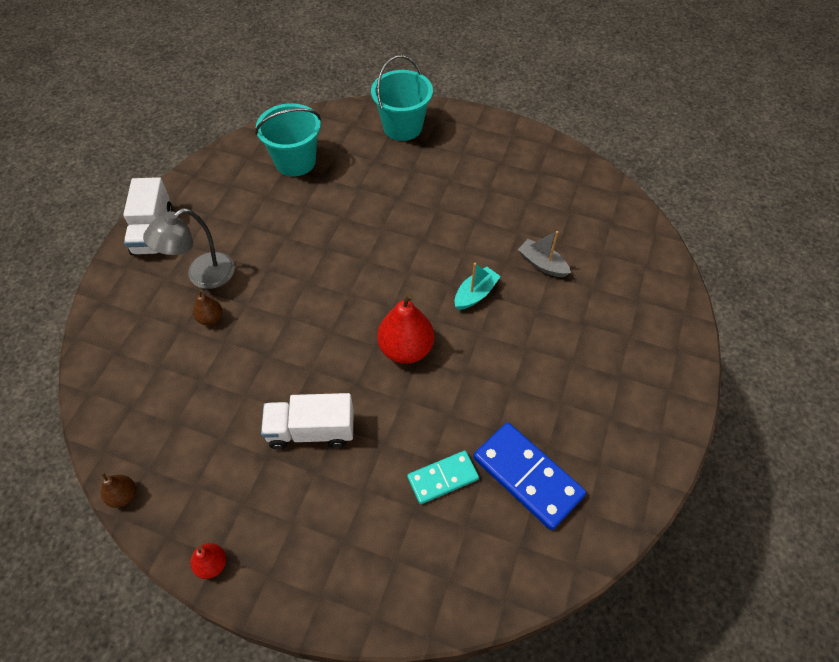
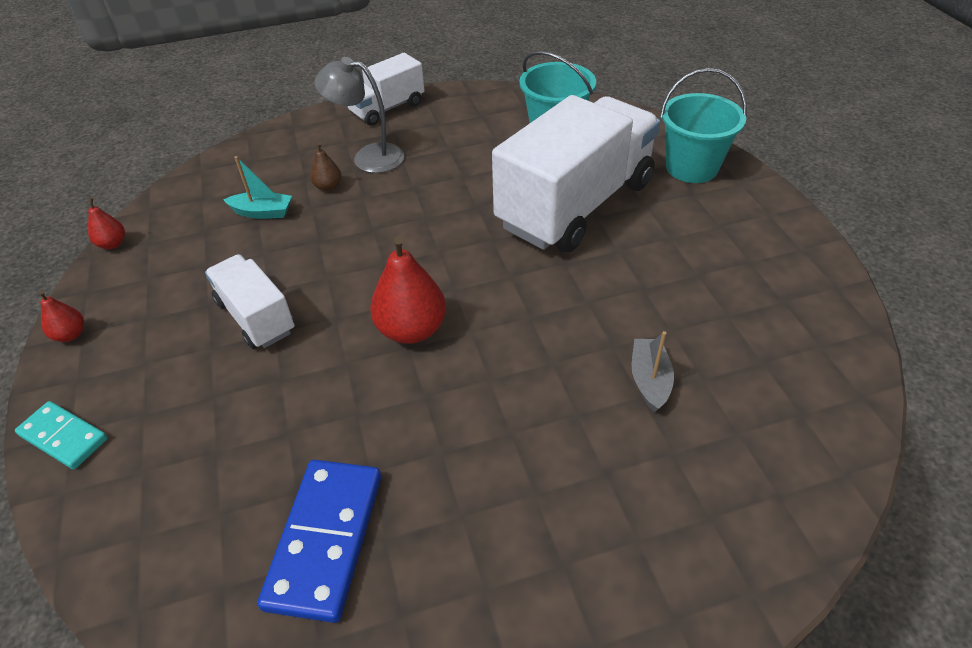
camera: 55 degrees right, 10 degrees down
(123, 495) = (113, 244): brown pear -> red pear
(378, 200) = (575, 205): none -> white truck
(442, 478) = (269, 454): turquoise domino -> turquoise domino (64, 437)
(475, 294) = (539, 344): turquoise boat -> turquoise boat (262, 212)

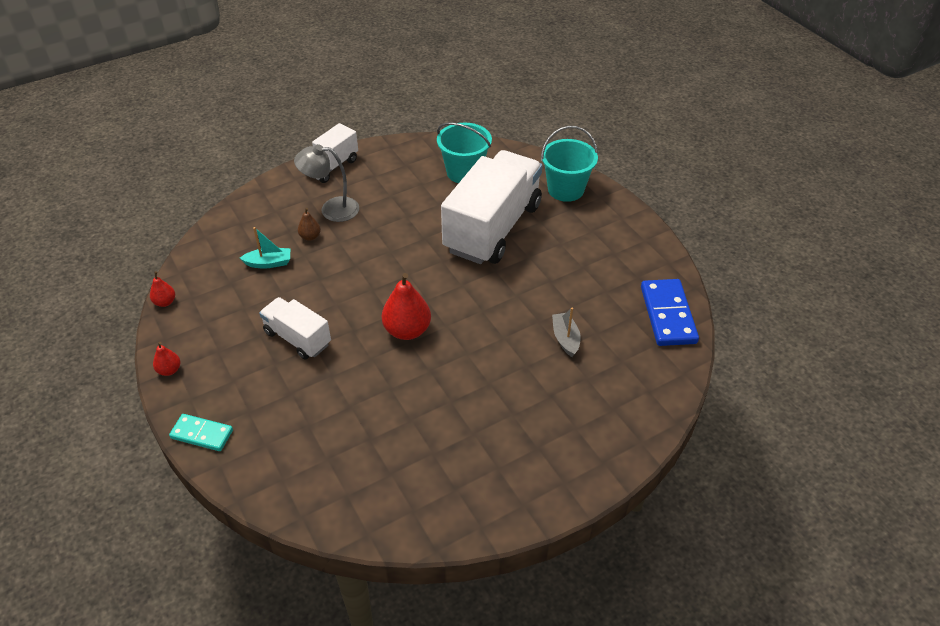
camera: 15 degrees left, 0 degrees up
(325, 540) = (397, 460): blue domino -> blue domino (667, 315)

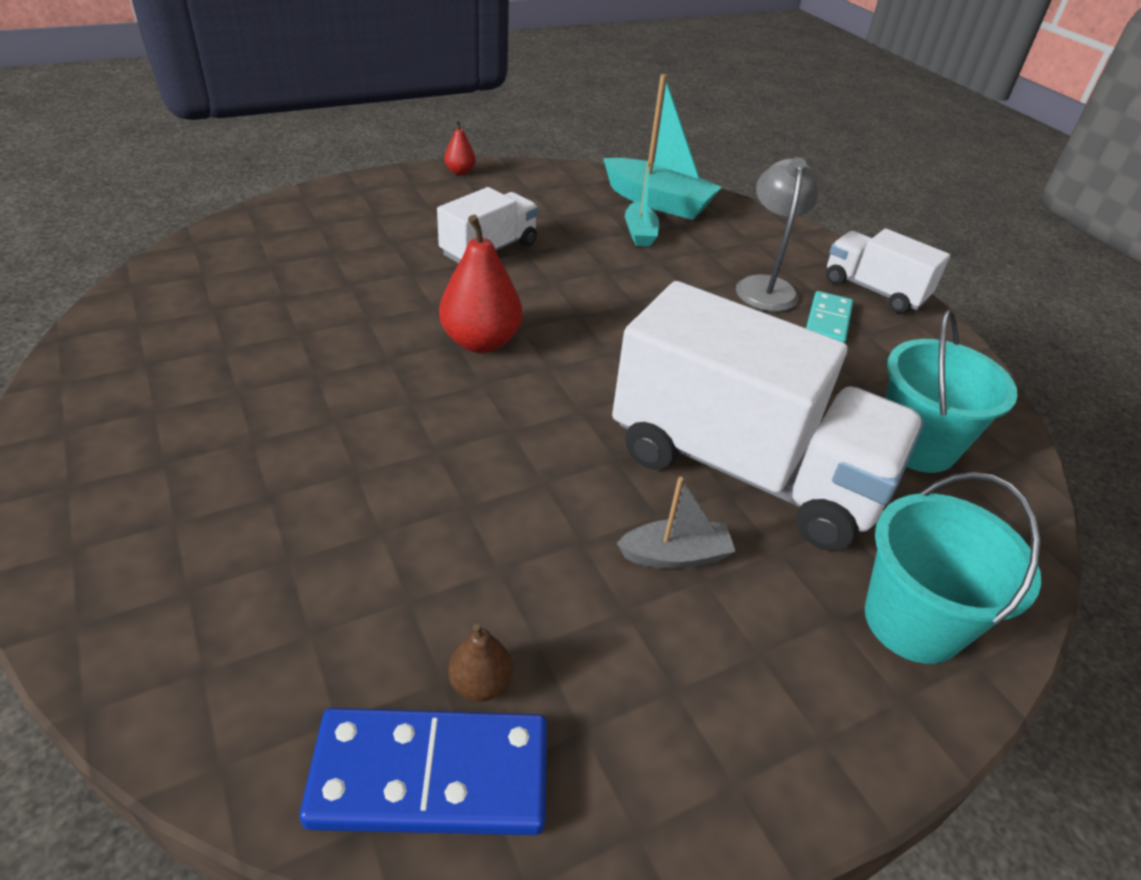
camera: 90 degrees right, 5 degrees down
(165, 302) = (571, 169): red pear -> none
(202, 434) = (355, 189): turquoise domino -> turquoise domino (828, 321)
(221, 253) = (658, 202): none -> turquoise boat
(310, 237) = (697, 266): brown pear -> brown pear (480, 684)
(565, 339) = (406, 541): grey boat -> grey boat (675, 555)

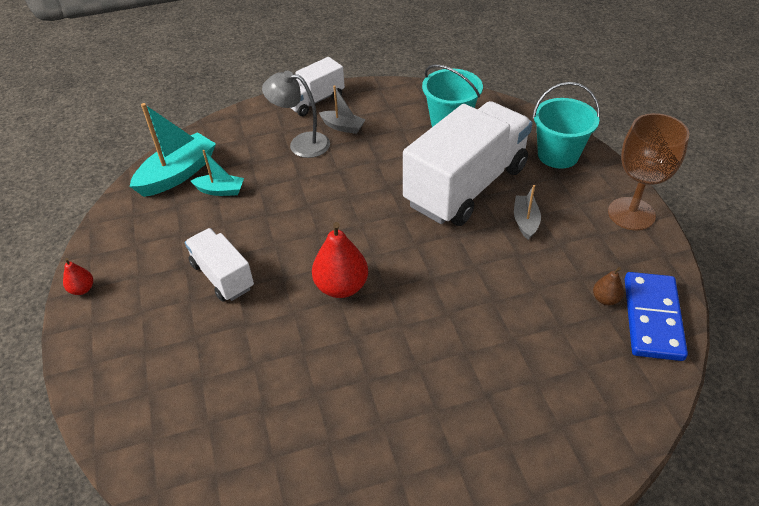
camera: 75 degrees left, 5 degrees up
(764, 766) = (631, 214): none -> brown goblet
(828, 321) = (343, 127): turquoise domino -> grey boat

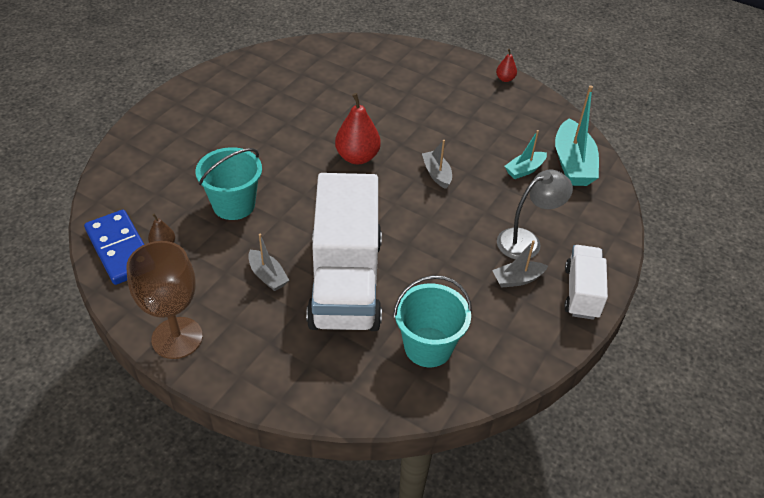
camera: 135 degrees right, 0 degrees up
(222, 276) = (438, 124): white truck -> none
(293, 228) = (437, 174): none -> grey boat
(558, 155) = (288, 370): turquoise bucket -> turquoise bucket (234, 205)

